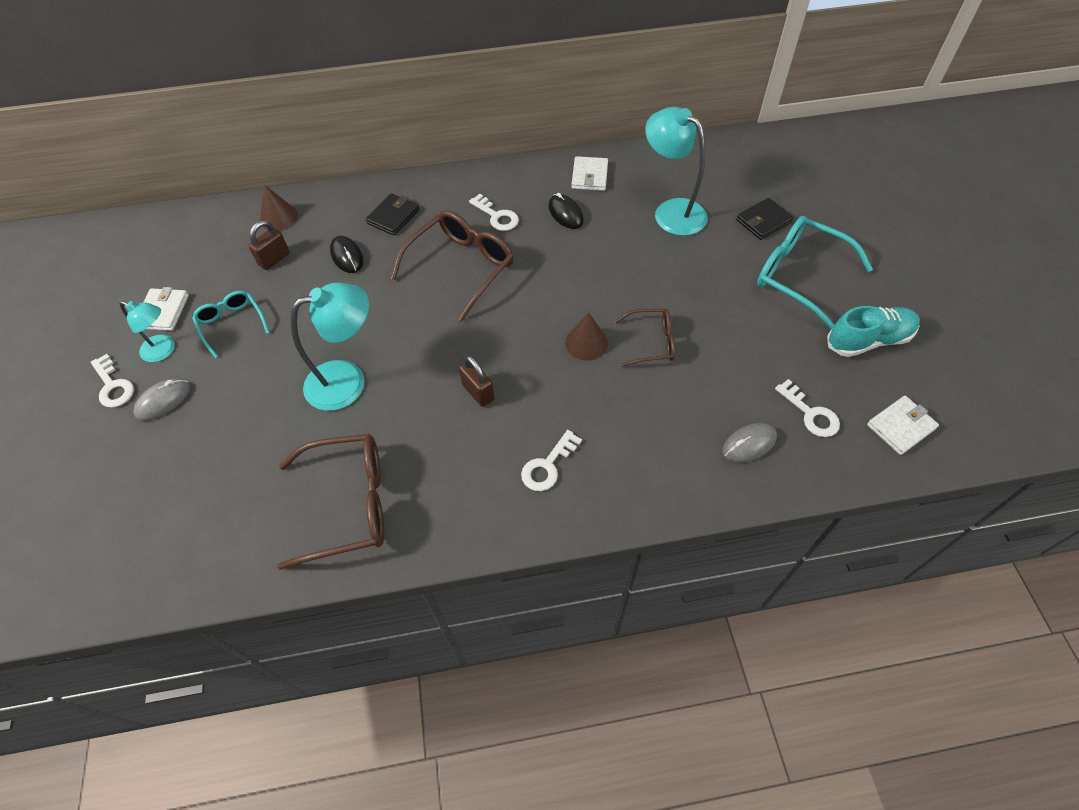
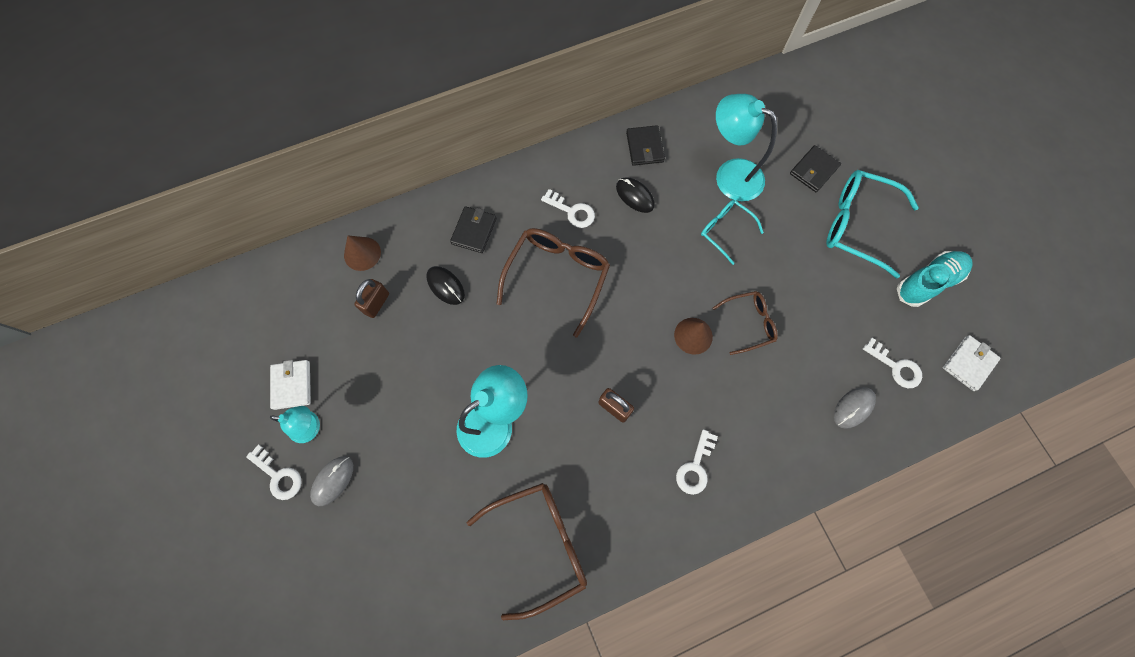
camera: 15 degrees left, 15 degrees up
(231, 324) = (364, 384): turquoise glasses -> turquoise glasses (725, 230)
(589, 176) = (645, 147): white wallet -> black wallet

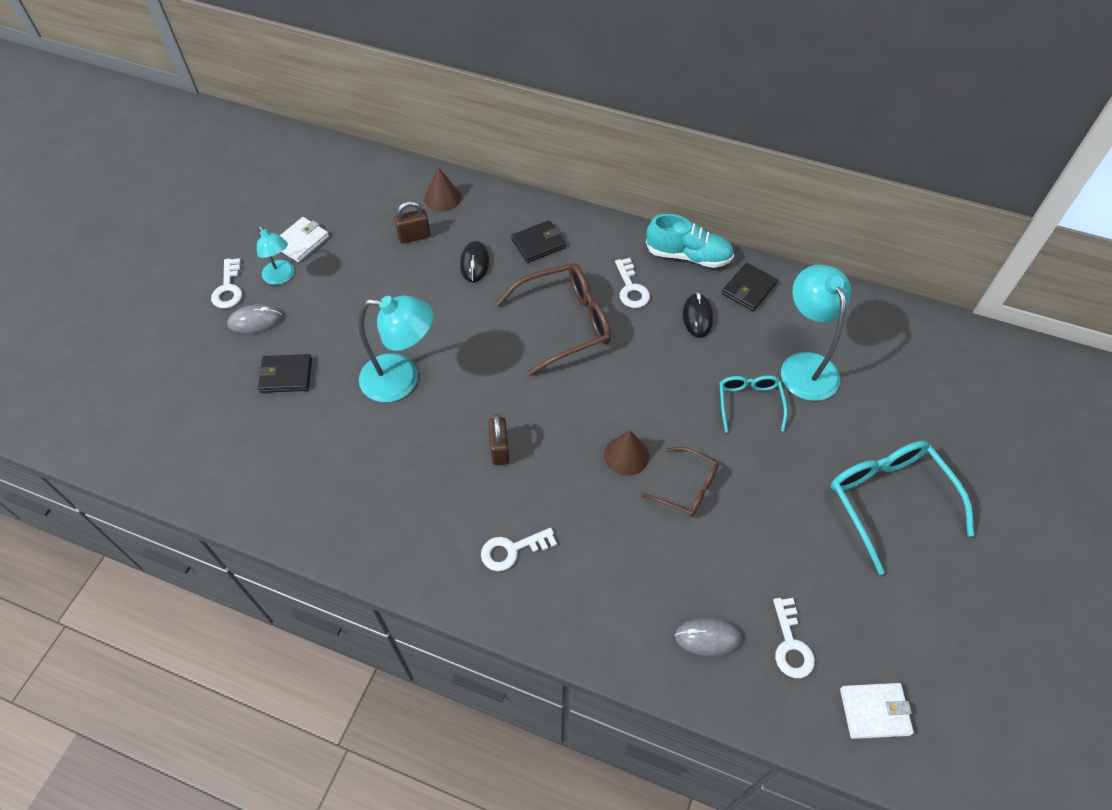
camera: 45 degrees right, 15 degrees down
(540, 544) = (333, 489): brown glasses -> none
(813, 170) = (894, 423): black wallet -> black wallet (286, 375)
(927, 282) = (911, 606): turquoise shoe -> turquoise shoe (688, 256)

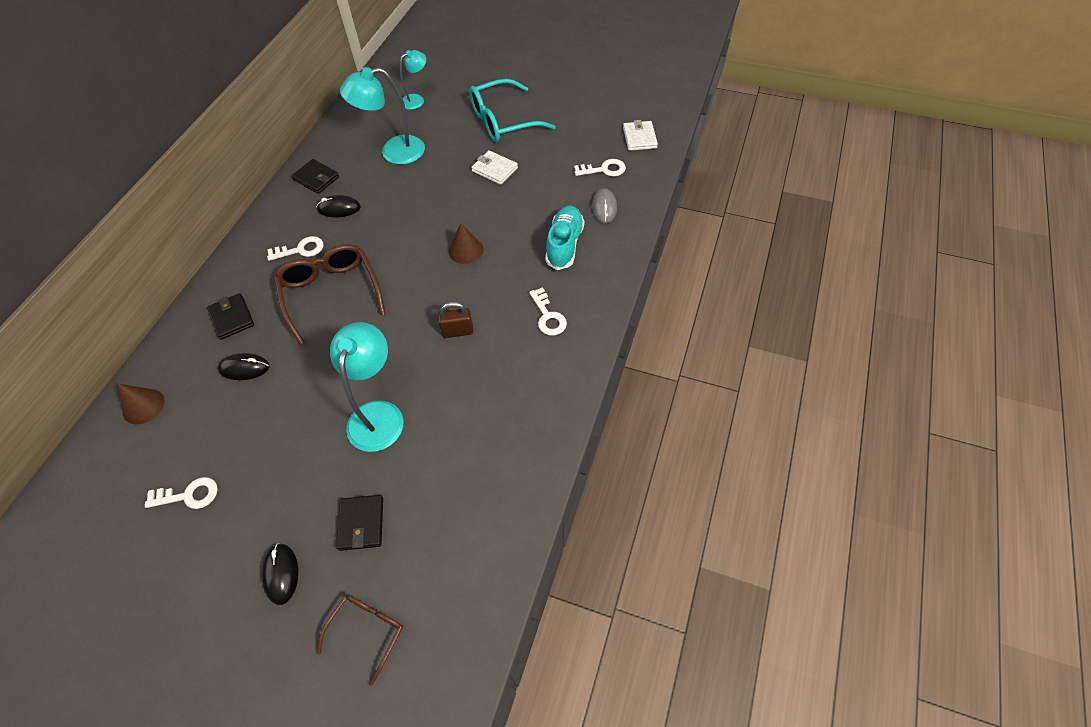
camera: 90 degrees left, 0 degrees up
(228, 288) = (224, 619): white key -> white key (189, 495)
(255, 321) = (281, 574): grey mouse -> black mouse
(281, 277) = (220, 558): turquoise lamp -> turquoise lamp (416, 100)
(301, 241) = (169, 546): white wallet -> white wallet (494, 169)
(414, 236) = (193, 426): brown padlock -> none
(687, 488) = (494, 216): brown glasses -> brown glasses (367, 631)
(688, 256) = (273, 213): turquoise shoe -> turquoise shoe (564, 245)
(749, 403) = (423, 182): turquoise glasses -> none

